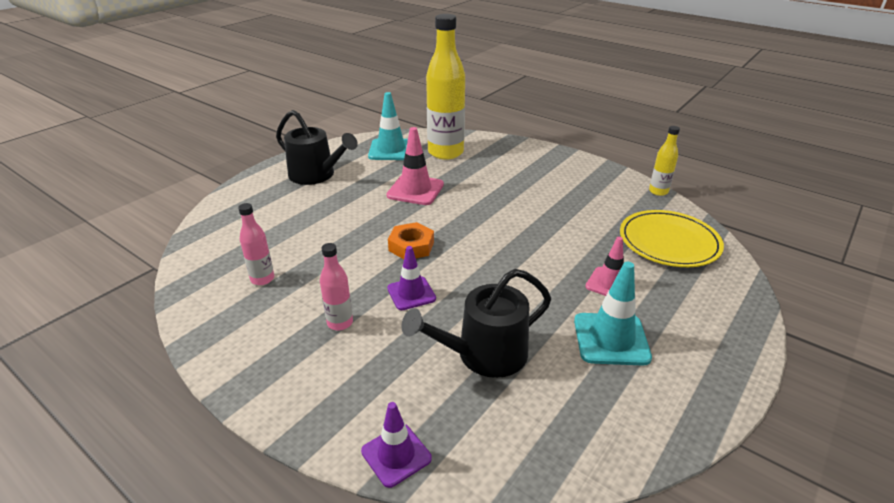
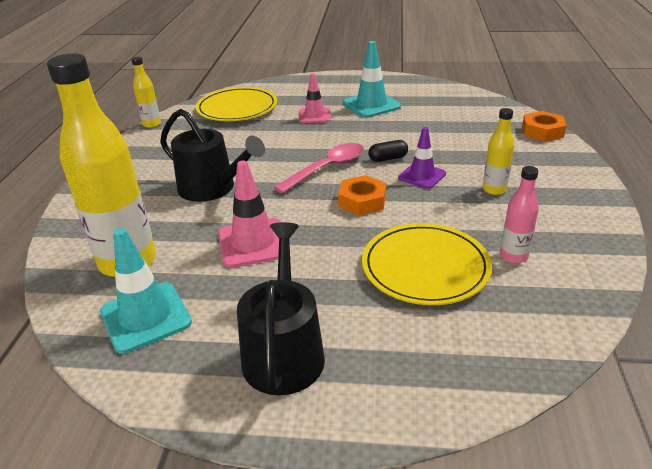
camera: 120 degrees left, 0 degrees up
(307, 238) = (425, 267): none -> yellow plate
(340, 323) = (494, 189): pink bottle -> yellow bottle
(396, 455) = (542, 131): purple traffic cone -> orange nut
(464, 289) = (388, 158): none -> black capsule
(481, 249) = (327, 168): none -> pink spoon
(484, 354) = (439, 132): black watering can -> black watering can (212, 188)

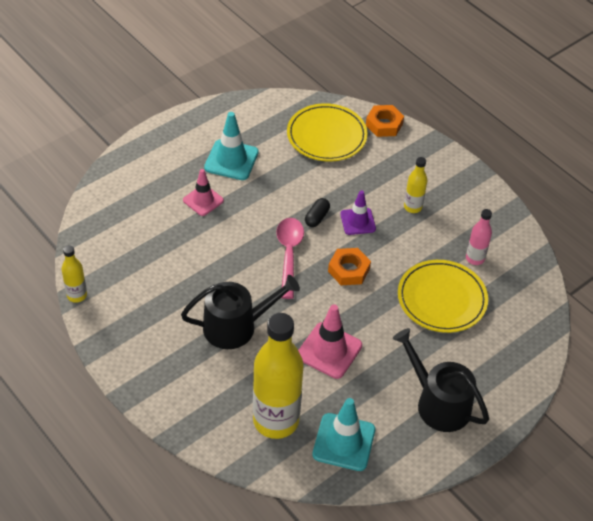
camera: 50 degrees left, 15 degrees up
(237, 108) = (123, 230): yellow plate -> yellow plate (326, 136)

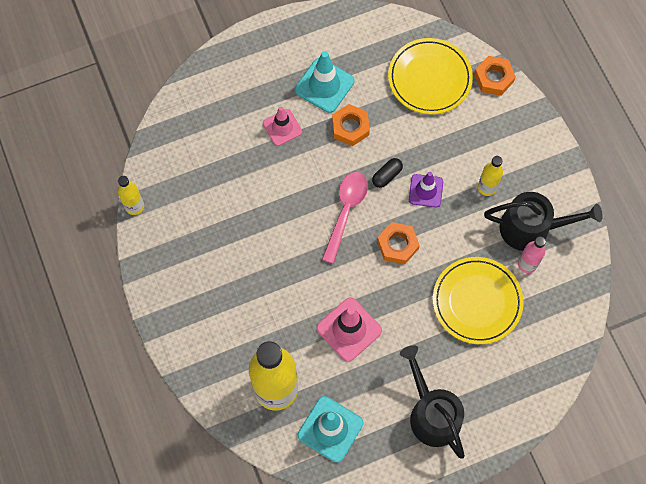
camera: 20 degrees right, 20 degrees up
(236, 326) = (270, 279): black watering can -> black watering can (531, 228)
(268, 187) = (350, 127): none -> orange nut

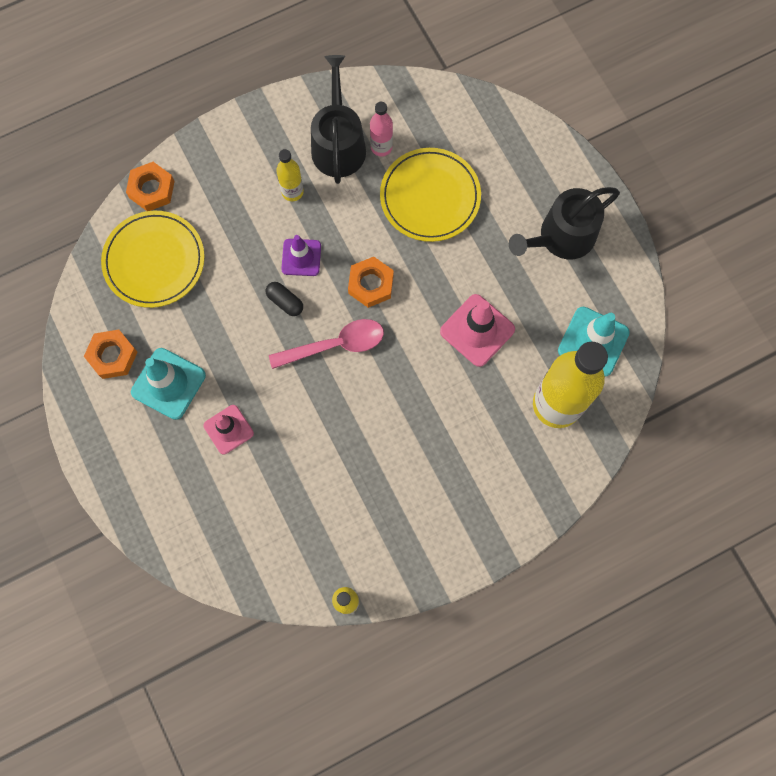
camera: 95 degrees left, 5 degrees up
(345, 212) = (335, 345): pink spoon -> pink spoon turned 150 degrees clockwise
(350, 127) = (224, 348): orange nut -> orange nut (112, 356)

